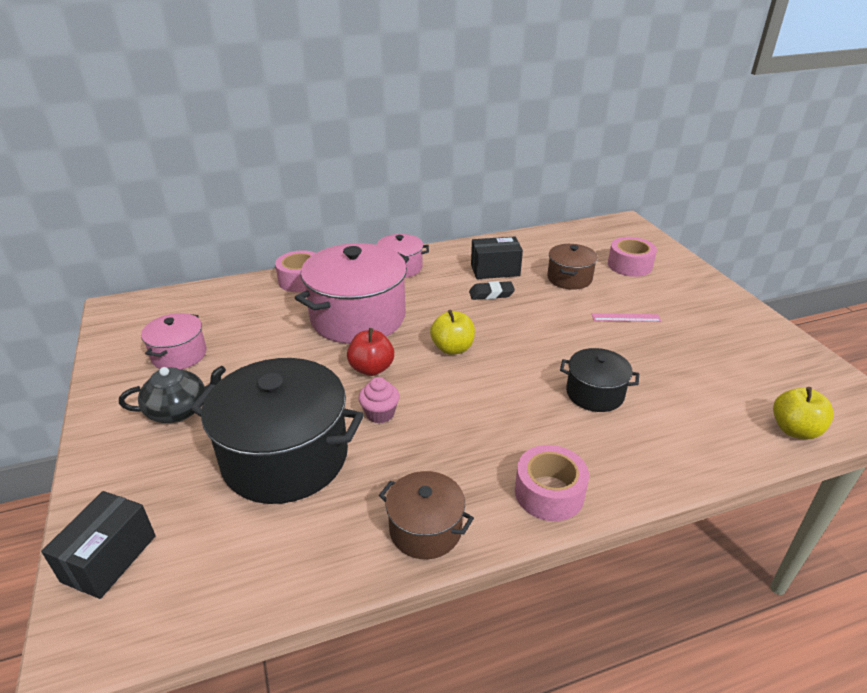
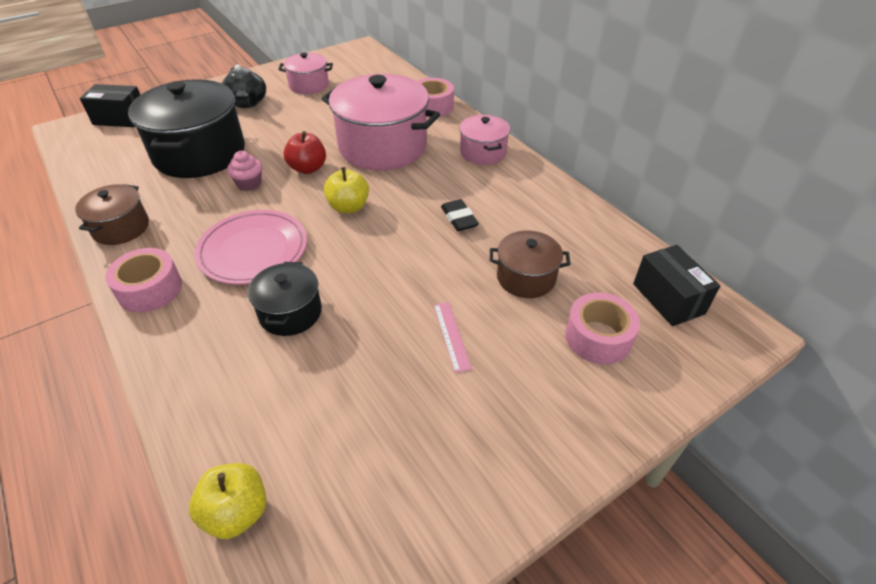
camera: 75 degrees right, 10 degrees up
(495, 270) = (513, 215): black box -> black box (668, 298)
(502, 413) = (253, 250): none -> pink plate

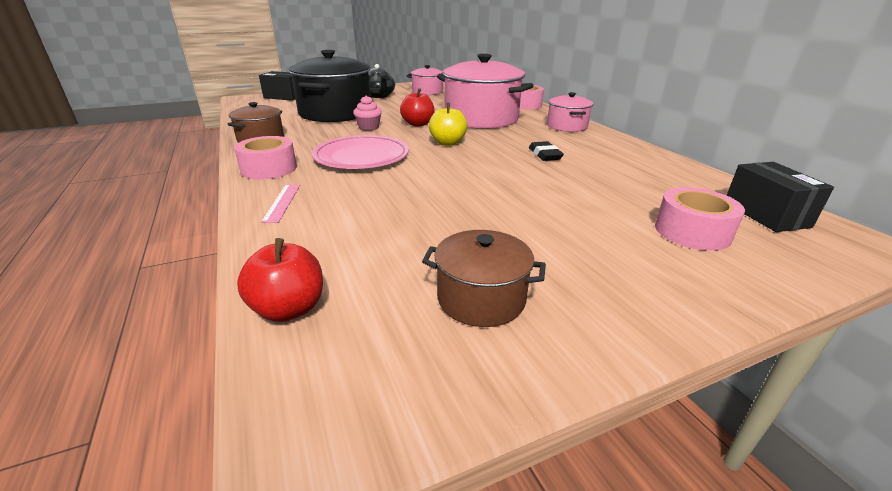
camera: 10 degrees right, 15 degrees down
(237, 512) = (289, 309): yellow apple -> red apple
(290, 312) = (383, 190): black pot -> none
(451, 336) = (535, 216): pink ruler -> pink ruler (282, 202)
(526, 277) = (610, 190): brown pot -> brown pot (481, 298)

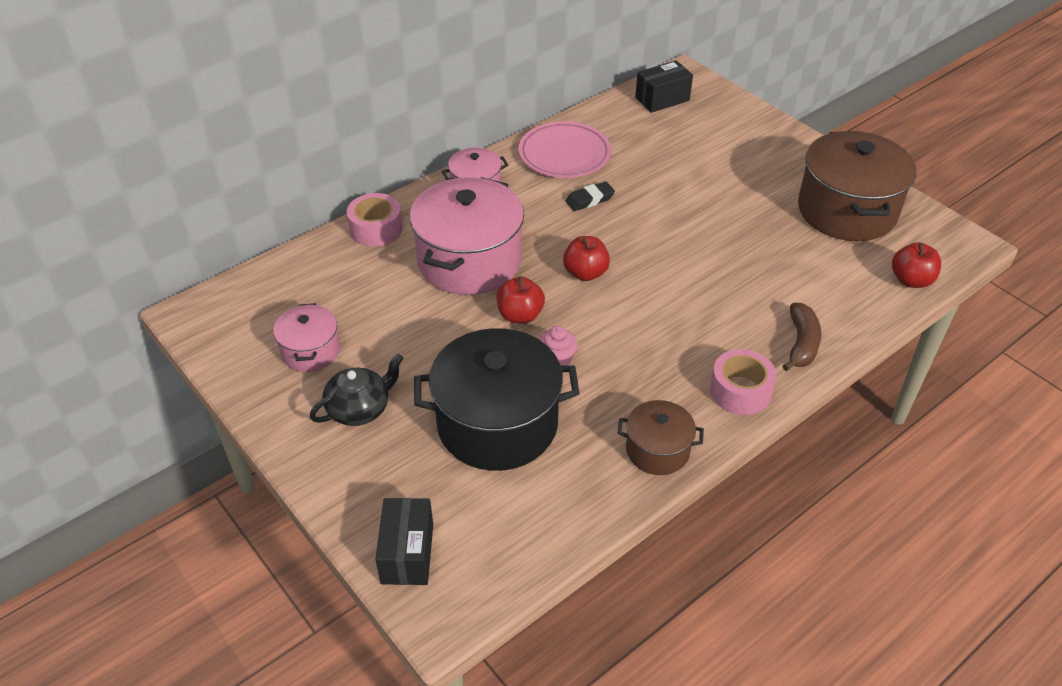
camera: 105 degrees left, 15 degrees up
(282, 202) = (801, 343): pink ruler -> brown banana
(361, 157) = (667, 329): pink plate -> pink plate (564, 154)
(447, 143) = (585, 273): yellow apple -> red apple
(481, 298) = (847, 211): brown pot -> brown pot, size x1.93
(692, 232) = (710, 131): pink tape -> none

